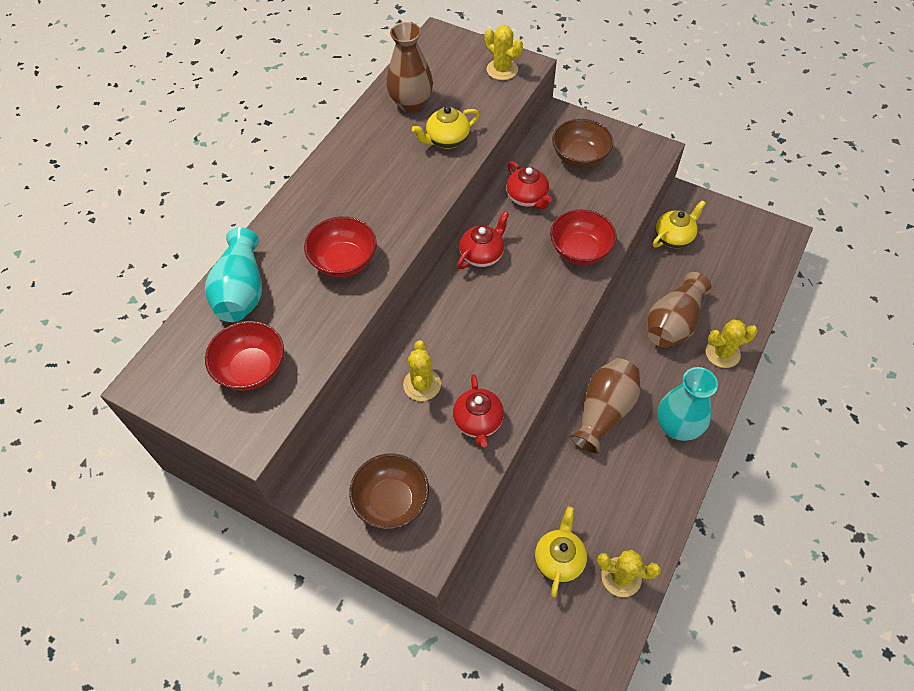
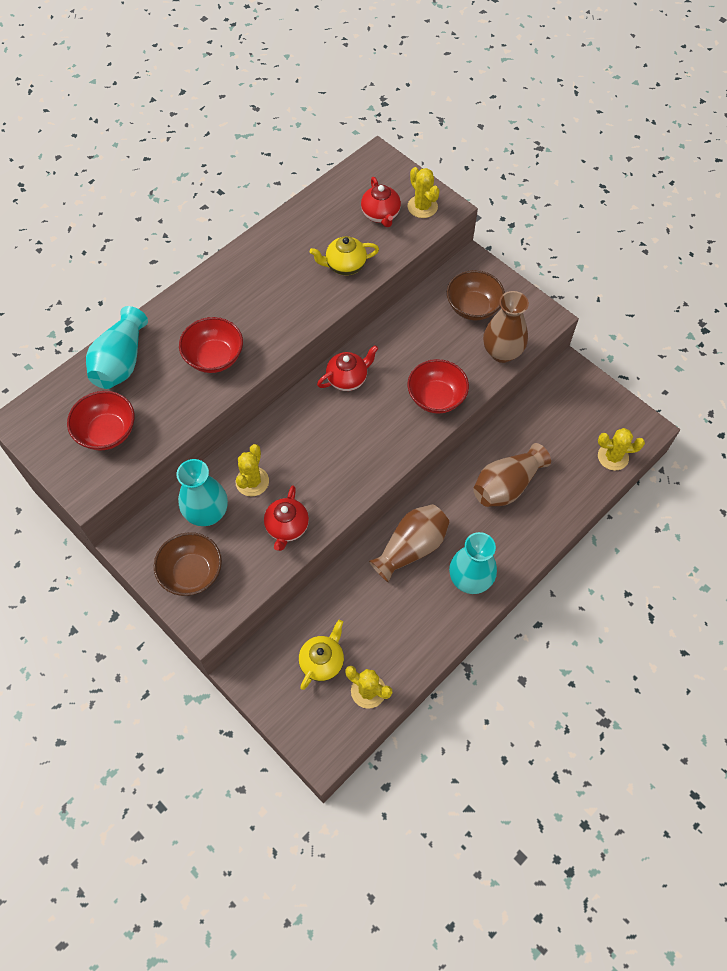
camera: 15 degrees right, 5 degrees up
(385, 431) = (207, 513): none -> turquoise vase
(411, 103) = (327, 221): brown vase -> brown vase (502, 352)
(527, 198) = (409, 335): red teapot -> red teapot (380, 215)
(674, 237) = (542, 405): yellow teapot -> none
(722, 353) = (539, 525): yellow cactus -> yellow cactus (613, 457)

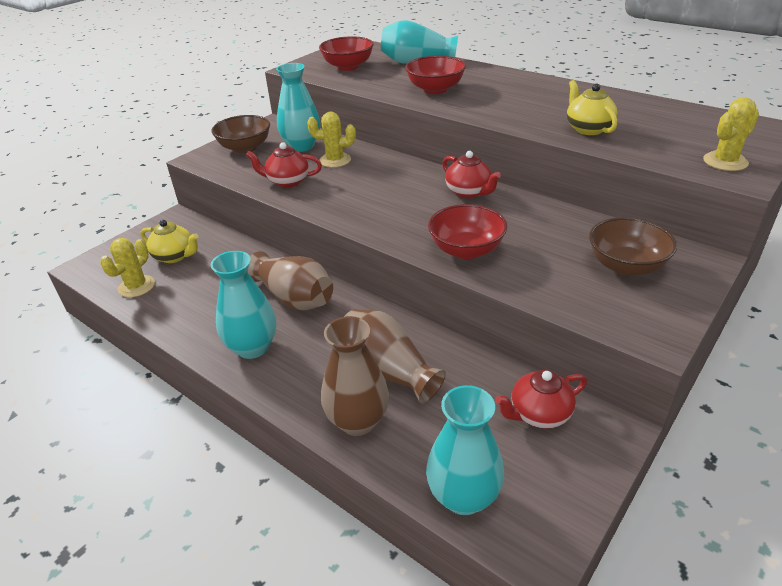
camera: 85 degrees right, 25 degrees down
(380, 215) = (683, 139): red teapot -> red teapot (539, 414)
(502, 352) = (563, 297): brown vase -> brown vase (358, 421)
(613, 457) = (463, 496): yellow cactus -> turquoise vase

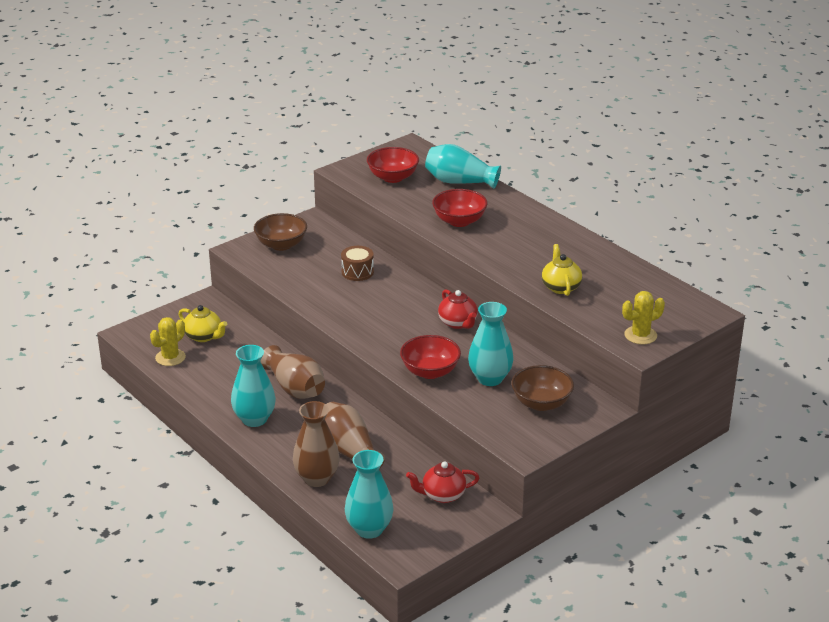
camera: 10 degrees right, 5 degrees down
(287, 181) = (310, 287): red teapot -> none
(302, 146) = (332, 251): turquoise vase -> turquoise vase (490, 378)
(335, 160) = (357, 272): yellow cactus -> brown drum

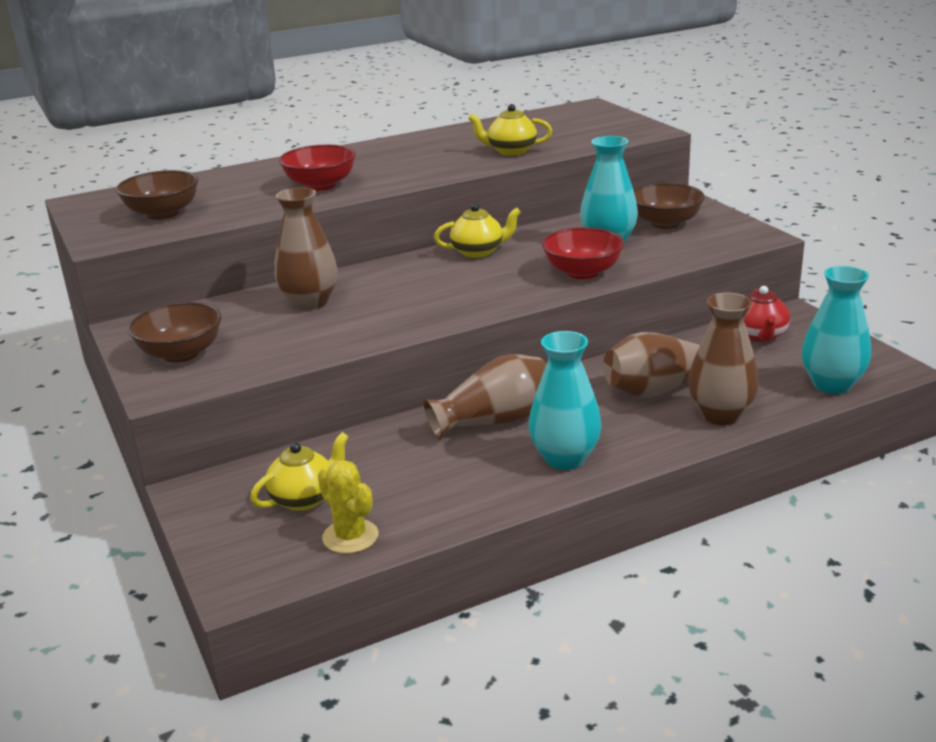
camera: 75 degrees left, 5 degrees down
(357, 272) = (310, 303): brown drum -> brown vase
(393, 177) = (163, 214): red bowl -> brown bowl
(458, 323) = (478, 252): red teapot -> yellow teapot
(459, 182) = (219, 181): turquoise vase -> none
(640, 335) = (624, 129): yellow cactus -> none

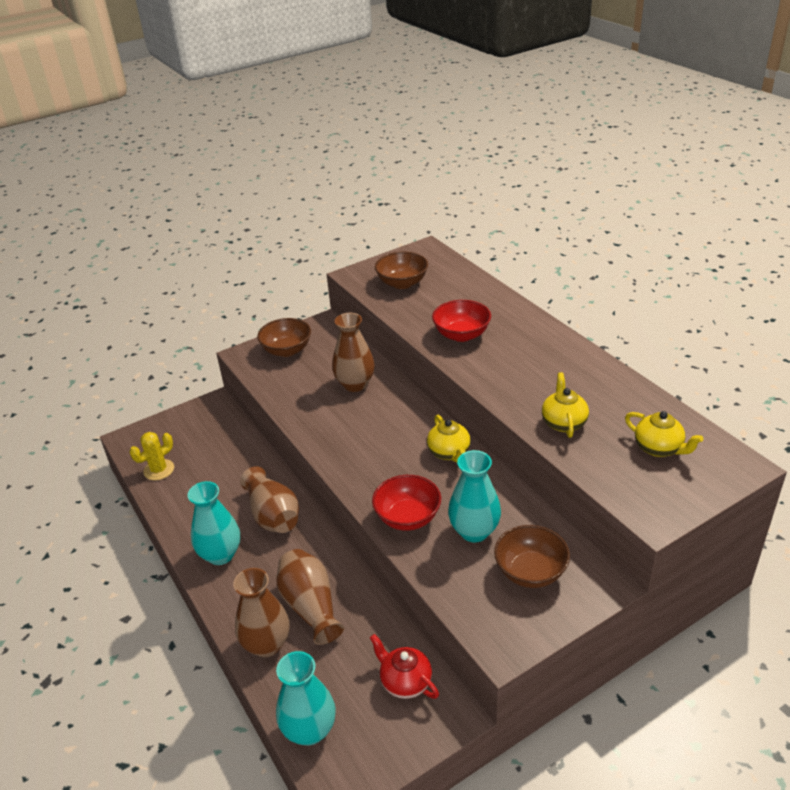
camera: 85 degrees right, 10 degrees up
(304, 498) = (199, 446): yellow teapot -> yellow teapot (658, 448)
(760, 335) = (405, 682): red teapot -> red teapot turned 45 degrees clockwise

